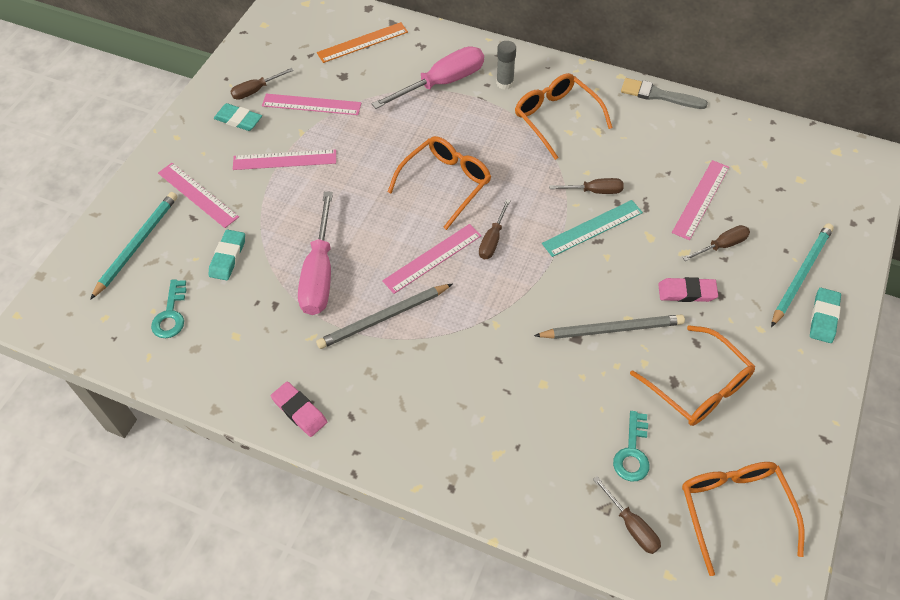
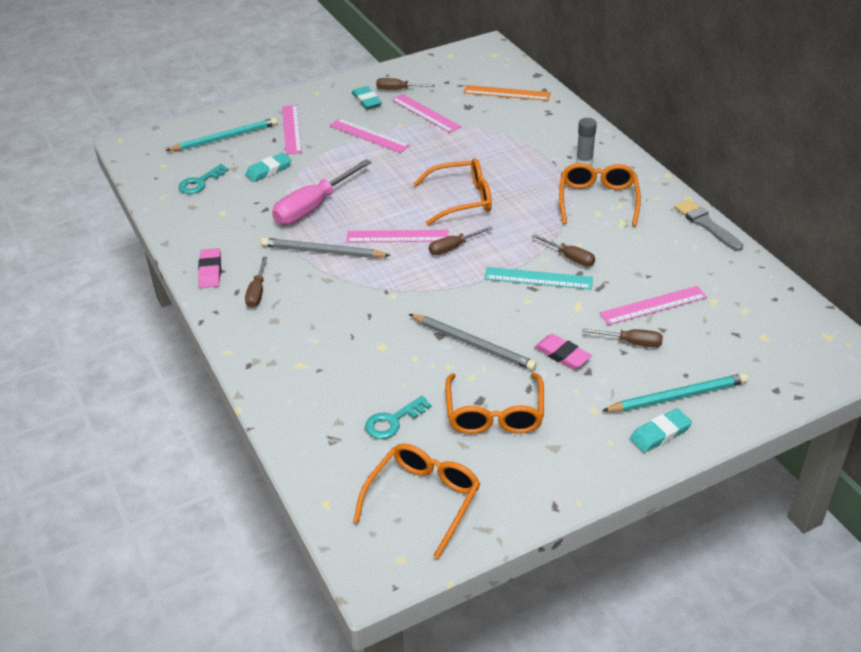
camera: 40 degrees right, 15 degrees down
(442, 83) = (535, 141): pink screwdriver -> none
(631, 526) = (337, 460): brown screwdriver -> brown screwdriver (257, 292)

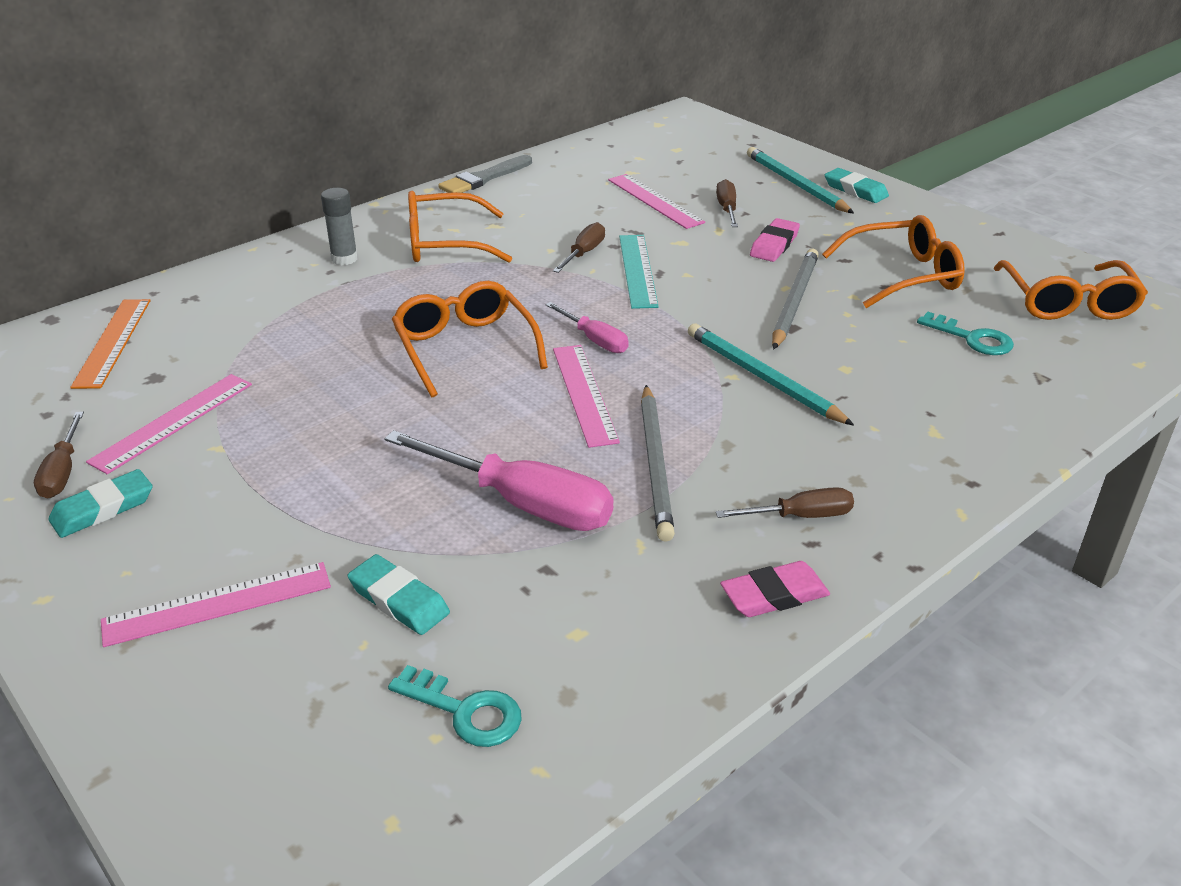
camera: 105 degrees left, 5 degrees down
(225, 138) = (251, 723): turquoise pencil -> turquoise pencil (762, 378)
(369, 135) = (255, 480): pink ruler -> none
(423, 500) = (1067, 302): orange glasses -> orange glasses turned 105 degrees counterclockwise
(453, 247) = (595, 340): brown screwdriver -> pink screwdriver

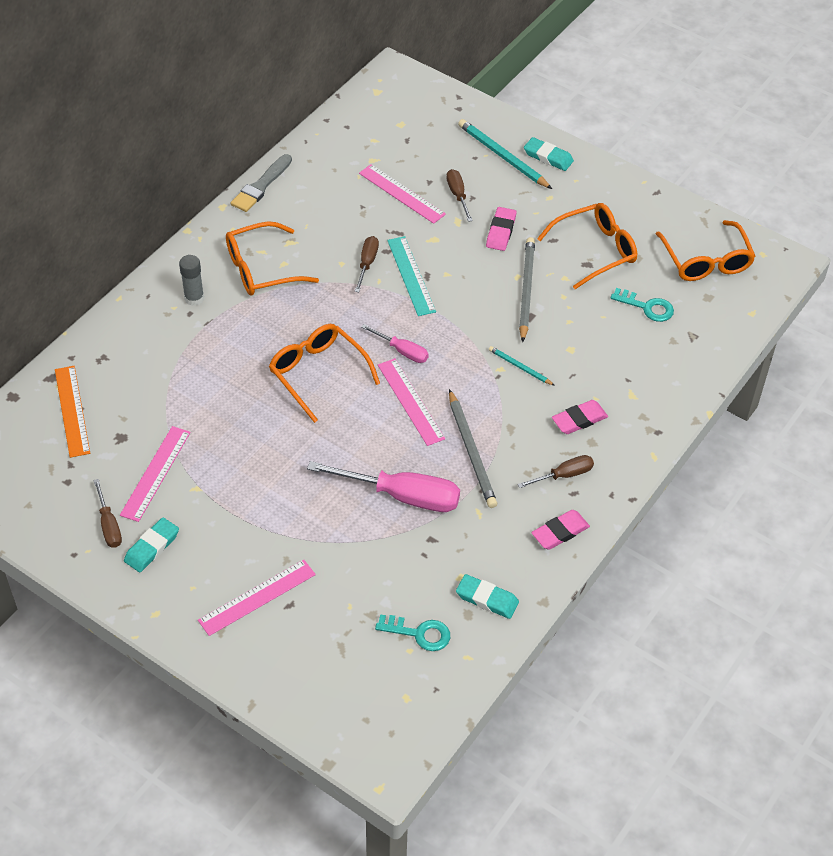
camera: 15 degrees left, 15 degrees up
(399, 600) = (357, 575): turquoise eraser -> turquoise eraser (487, 599)
(762, 378) = (520, 367): turquoise pencil -> turquoise pencil, size x0.55
(841, 450) = (579, 420): none -> pink eraser

